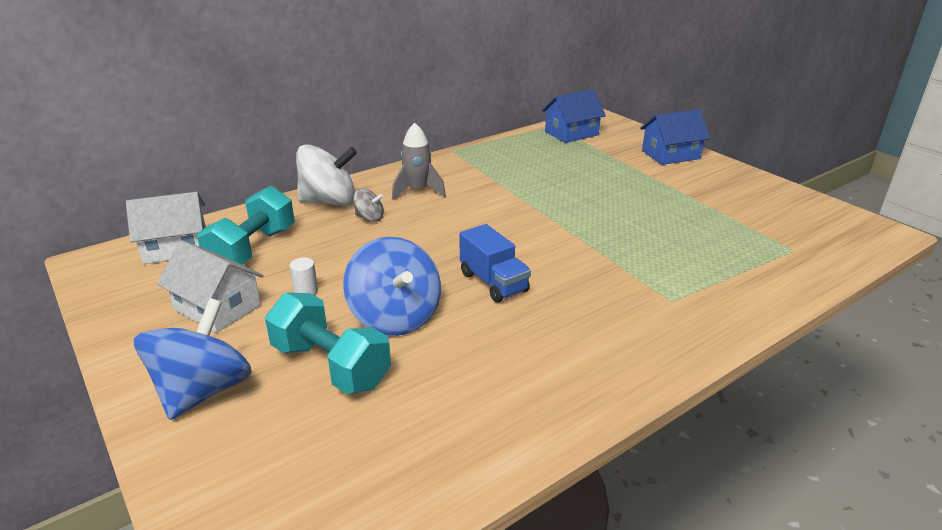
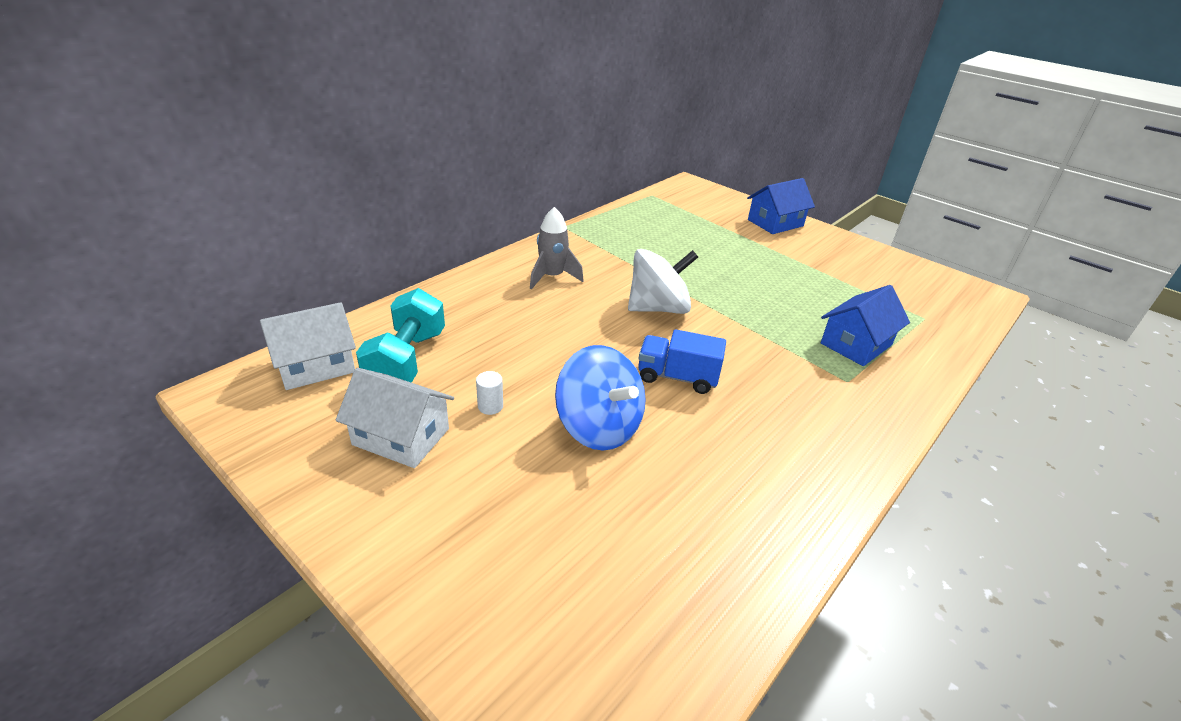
camera: 15 degrees left, 5 degrees up
(203, 390) = (434, 541): blue spinning top -> none
(329, 201) = (464, 295): white spinning top -> white spinning top (658, 308)
(331, 365) = (559, 492): turquoise dumbbell -> none
(369, 218) = (517, 312): grey spinning top -> none
(493, 282) = (677, 377): blue truck -> blue truck turned 150 degrees clockwise
(571, 133) = (673, 203): blue house -> blue house (856, 344)

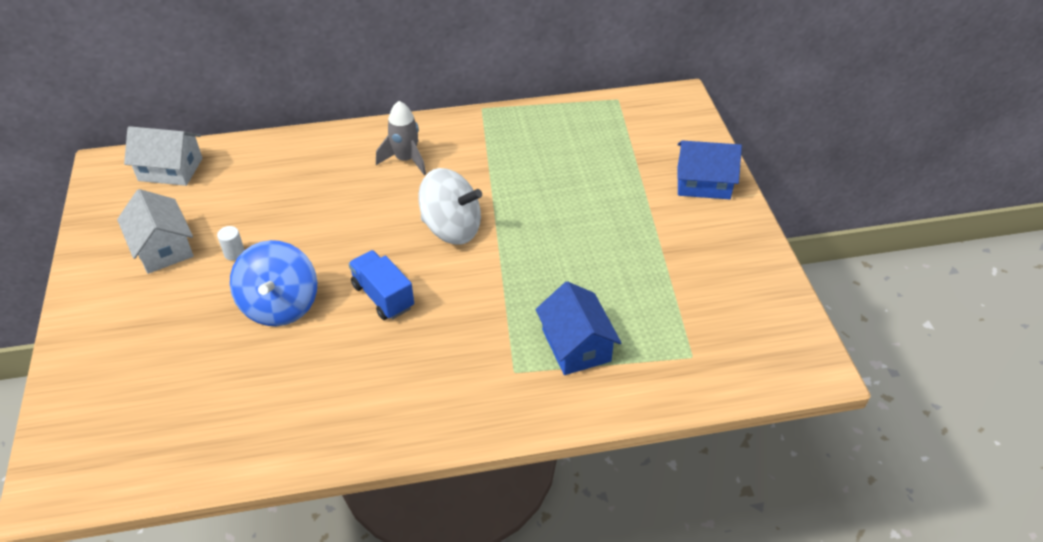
camera: 40 degrees right, 10 degrees up
(406, 360) = (224, 191): turquoise dumbbell -> none
(856, 344) = (576, 345): blue house -> blue house turned 75 degrees clockwise

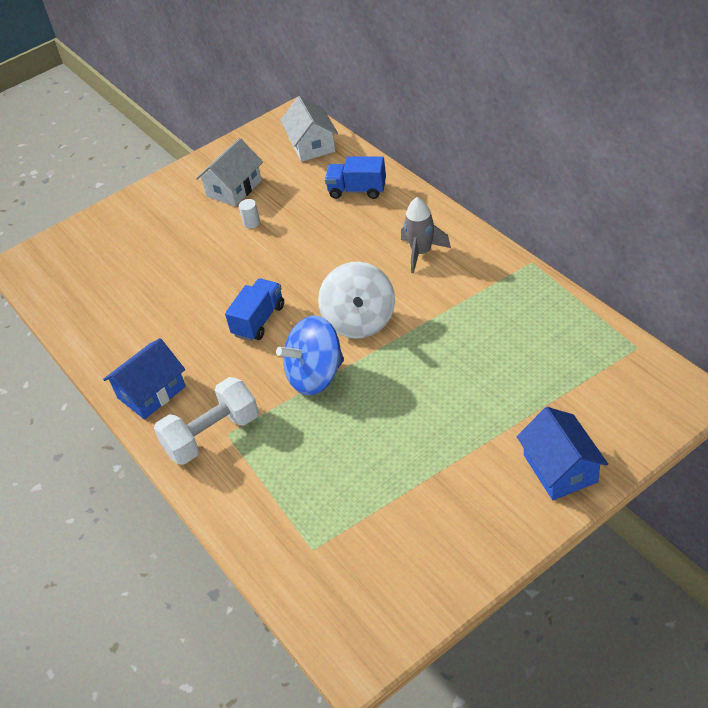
camera: 70 degrees right, 0 degrees up
(277, 165) = (357, 190): none -> blue truck
(280, 305) = (217, 273): blue spinning top -> blue spinning top (315, 376)
(506, 384) = (212, 435): none -> white dumbbell
(576, 345) = (277, 461): blue house -> blue house (151, 392)

